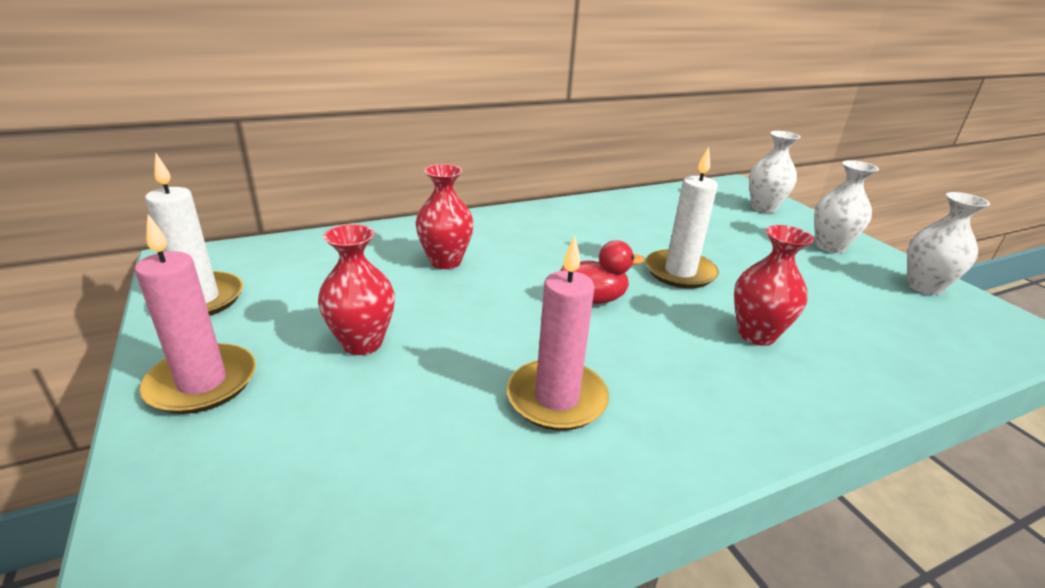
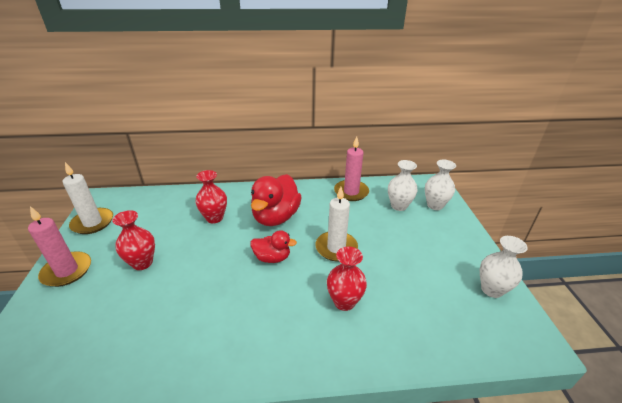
camera: 20 degrees right, 5 degrees up
(550, 247) = (276, 217): none -> red duck
(556, 398) = (205, 317): pink candle -> pink candle (351, 192)
(829, 246) = (453, 245): white vase -> white vase (399, 206)

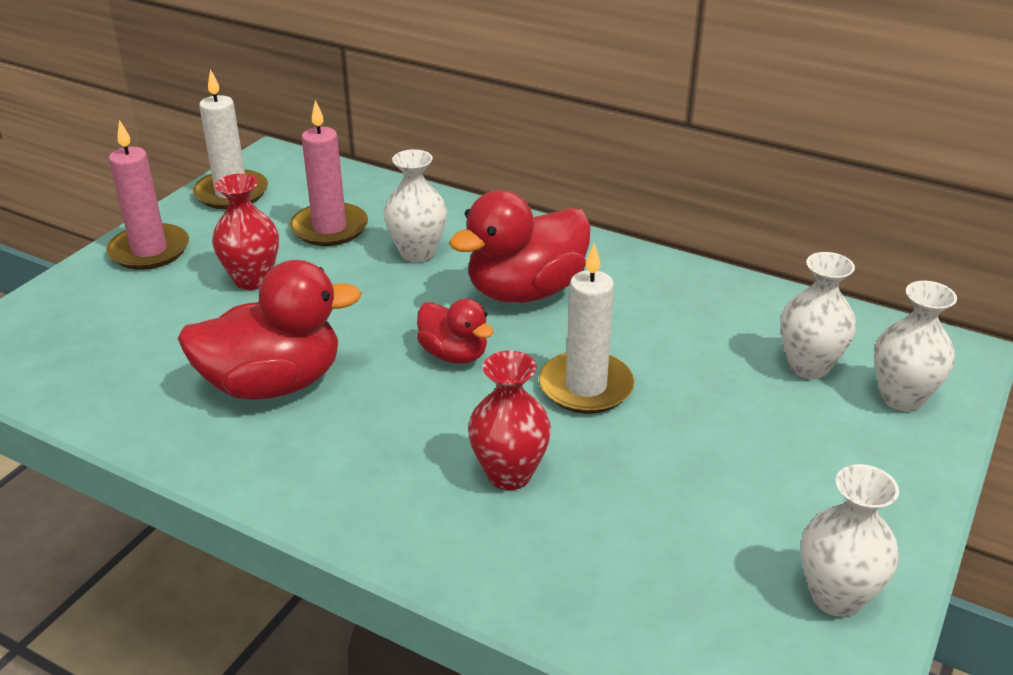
camera: 35 degrees right, 0 degrees up
(200, 312) = (273, 384): none -> red duck
(214, 218) = (417, 253): red vase -> white vase
(351, 192) = (728, 301): pink candle -> pink candle (329, 228)

